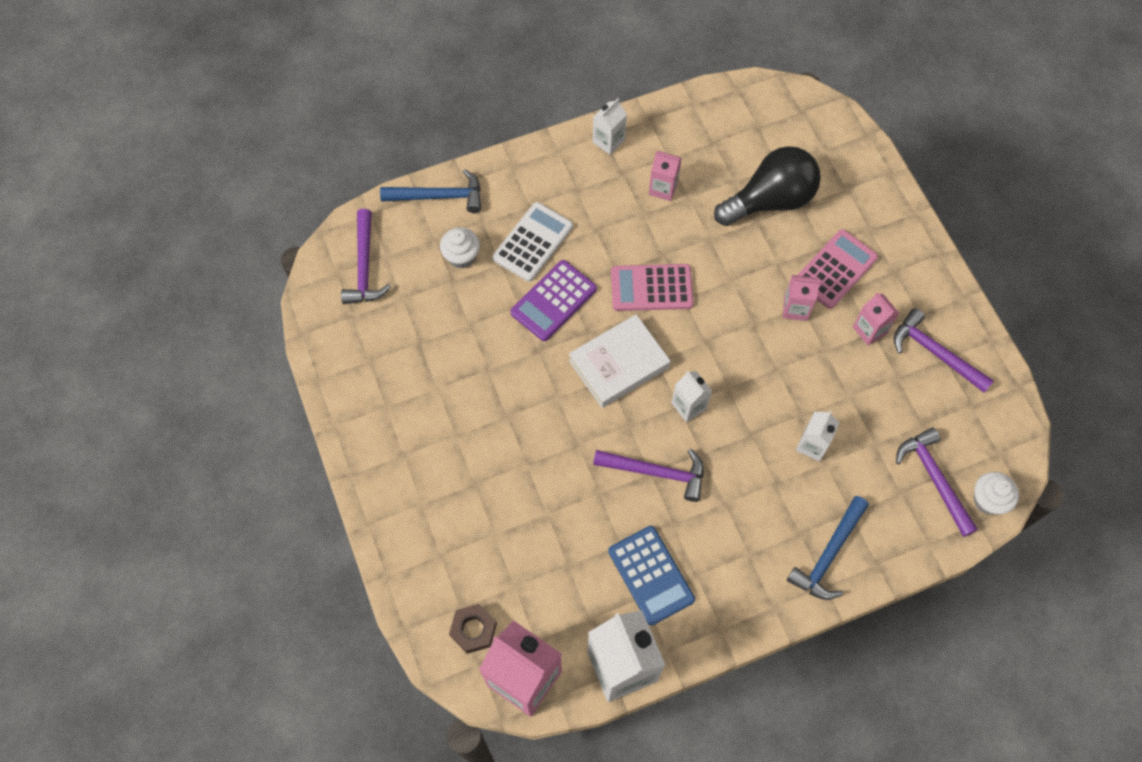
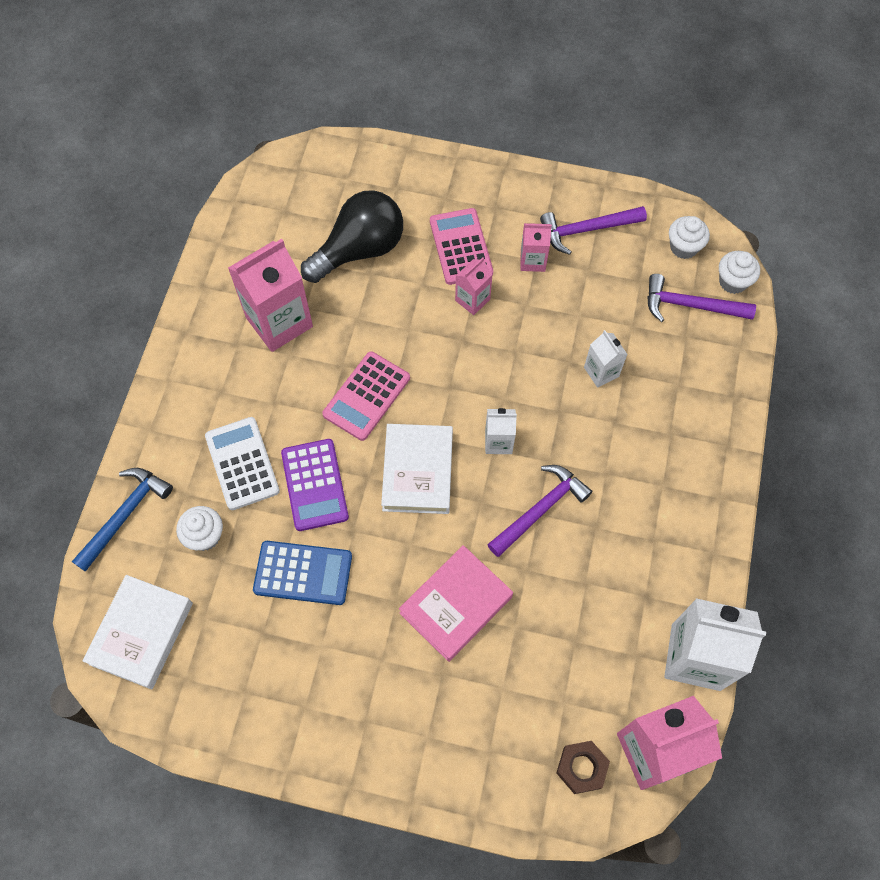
camera: 55 degrees left, 0 degrees up
(364, 267) = (141, 633): purple hammer -> white book
(534, 459) = (455, 605): none -> pink book
(608, 141) = (195, 333): white carton -> none
(651, 575) = (630, 577): blue calculator -> blue calculator (303, 573)
(663, 188) = (279, 322): pink carton -> pink carton, size x1.94
(770, 200) = (359, 250): black light bulb -> black light bulb turned 45 degrees clockwise
(828, 555) = (702, 426): blue hammer -> none
(987, 440) = (683, 247): none -> white cupcake

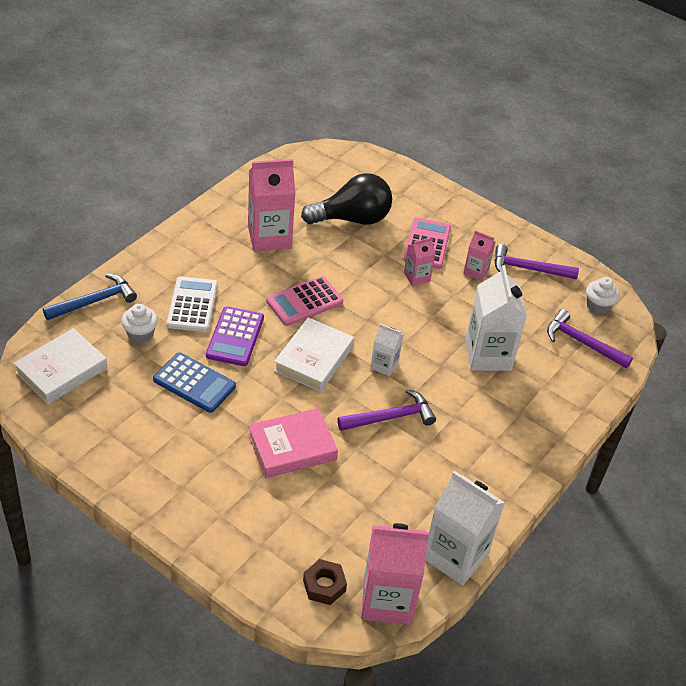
camera: 20 degrees right, 20 degrees down
(601, 372) = (488, 355): white carton -> white carton, size x1.94
(733, 282) = (625, 341): white cupcake -> none

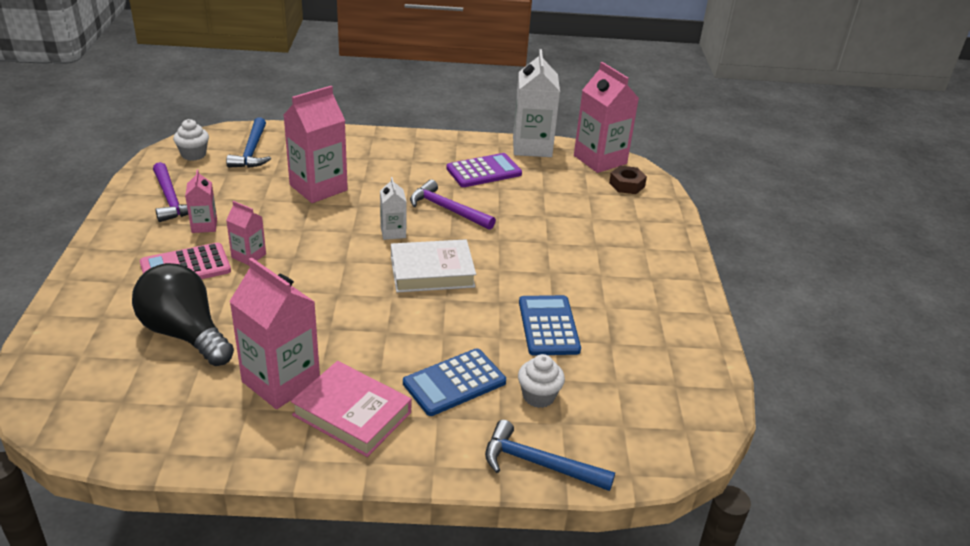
camera: 125 degrees left, 10 degrees down
(61, 370) = (652, 423): white book -> none
(192, 305) = (454, 383): white calculator -> blue calculator
(235, 337) = (462, 330): purple calculator -> purple calculator (484, 171)
(292, 447) = (540, 243): pink book -> pink book (352, 414)
(304, 302) = (362, 309): pink calculator -> none
(488, 355) = (318, 188): white carton -> pink carton
(582, 342) = (252, 151): purple hammer -> blue hammer

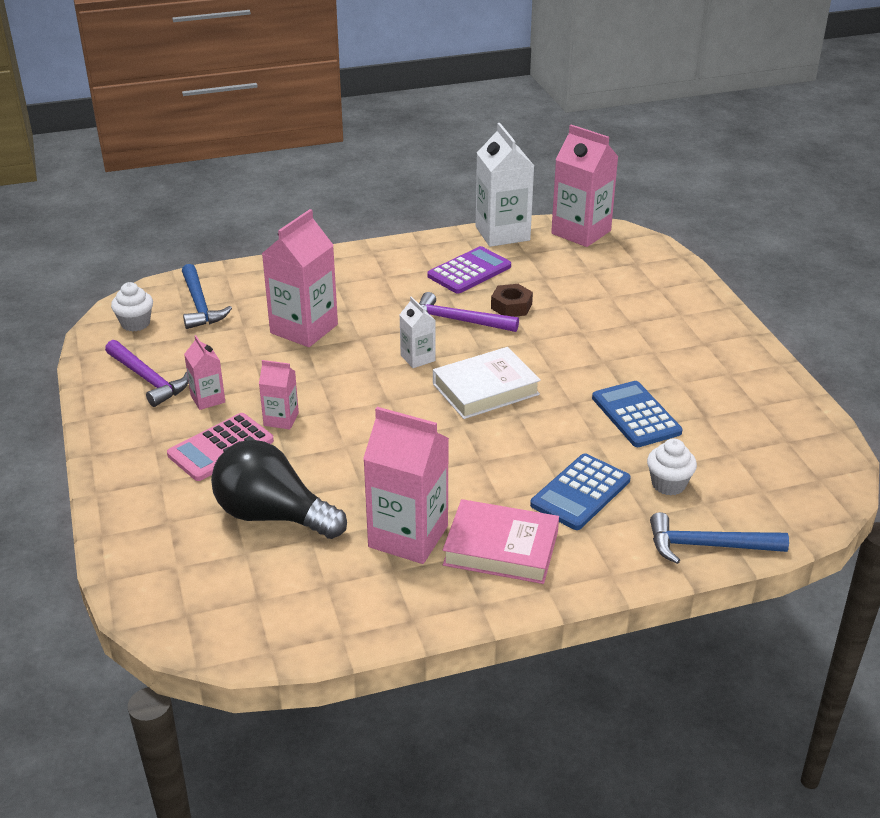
camera: 15 degrees left, 0 degrees up
(626, 185) = (624, 253): brown nut -> brown nut (511, 306)

